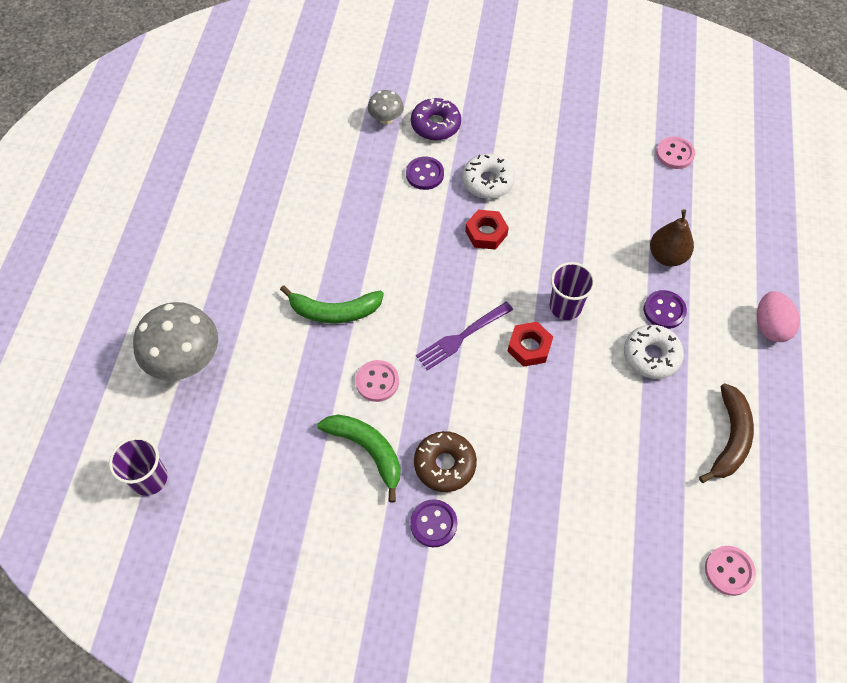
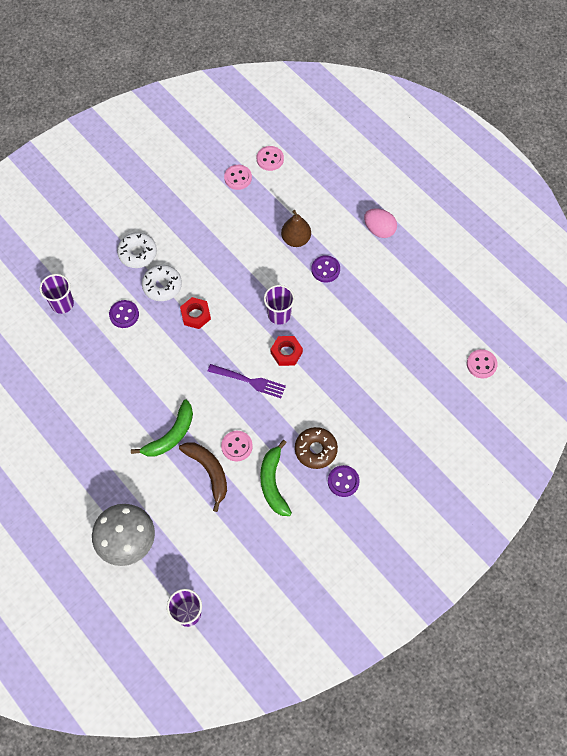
camera: 50 degrees left, 5 degrees up
(367, 450) = (273, 483): green banana -> green banana turned 90 degrees counterclockwise
(386, 119) = (62, 304): grey mushroom -> purple cup
(435, 125) = (94, 280): purple donut -> none
(462, 337) = (249, 381): purple fork -> purple fork turned 75 degrees counterclockwise
(651, 356) = (345, 298): white donut -> white donut (137, 253)
(728, 164) = (270, 159): none -> pink button
(730, 438) = (419, 303): brown banana -> brown banana (209, 471)

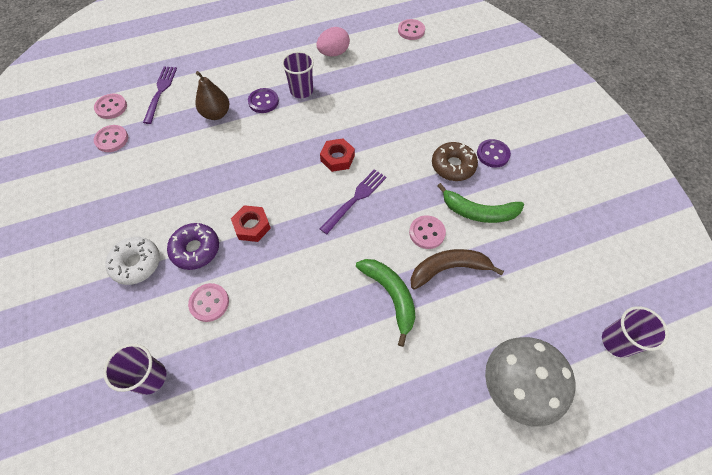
camera: 70 degrees left, 5 degrees down
(124, 314) = (209, 303): purple button -> pink button
(162, 286) = (195, 249): white donut -> purple donut
(279, 314) = (292, 151): purple cup -> purple cup (301, 91)
(302, 185) = (160, 92): none -> purple fork
(379, 230) = (246, 53): pink egg -> pink egg (333, 53)

